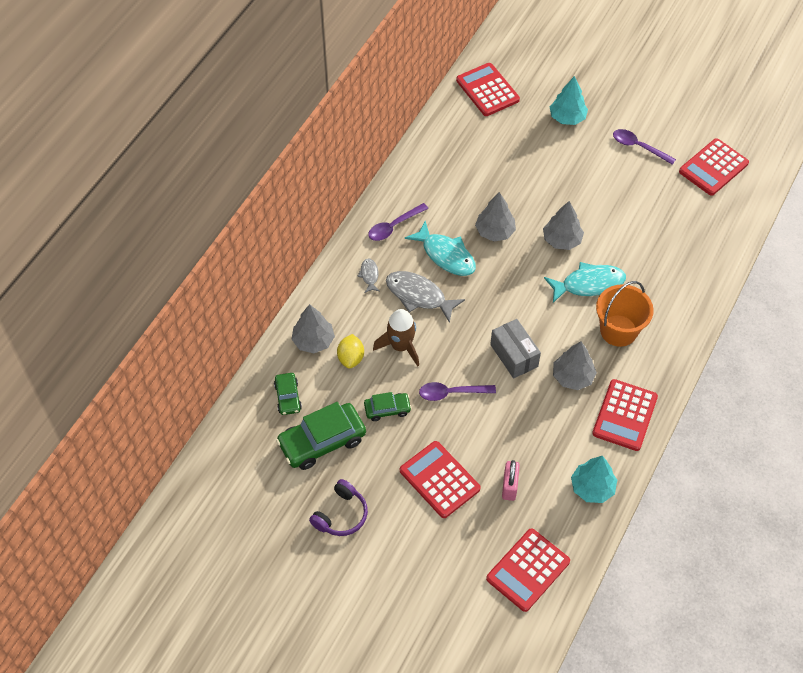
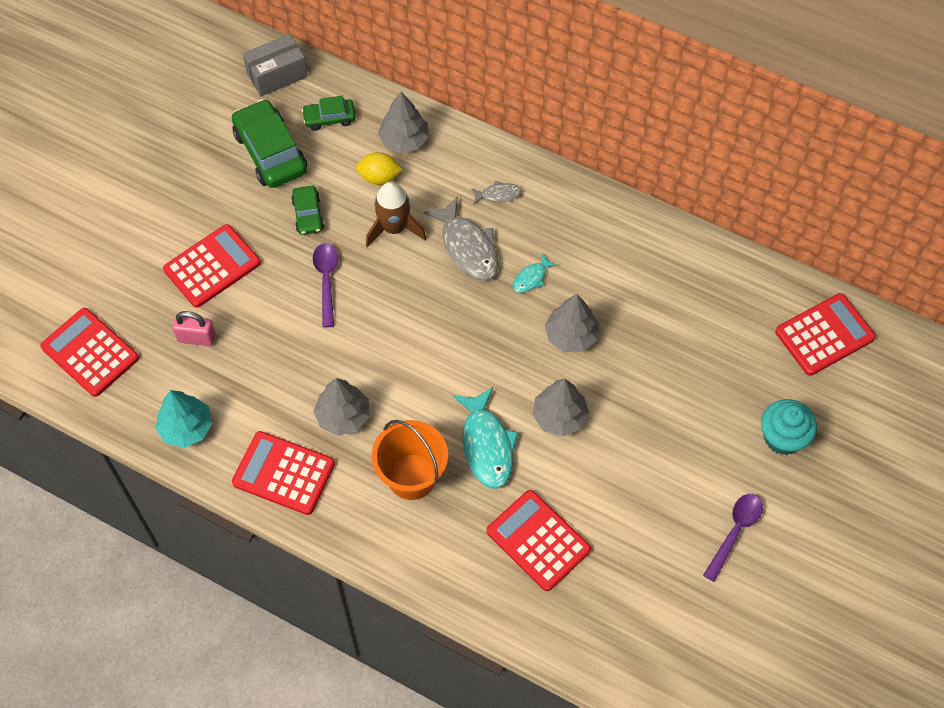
camera: 90 degrees right, 5 degrees up
(341, 514) = (178, 172): purple headphones -> none
(394, 226) = (575, 220): purple spoon -> none
(418, 296) = (468, 247): grey fish -> grey fish turned 120 degrees clockwise
(446, 255) = (531, 278): turquoise fish -> turquoise fish, size x0.51
(514, 355) = (377, 350): grey box -> grey box (277, 75)
(567, 118) = (782, 437): turquoise tree -> turquoise cupcake
(713, 167) = (703, 636): red calculator -> red calculator (538, 540)

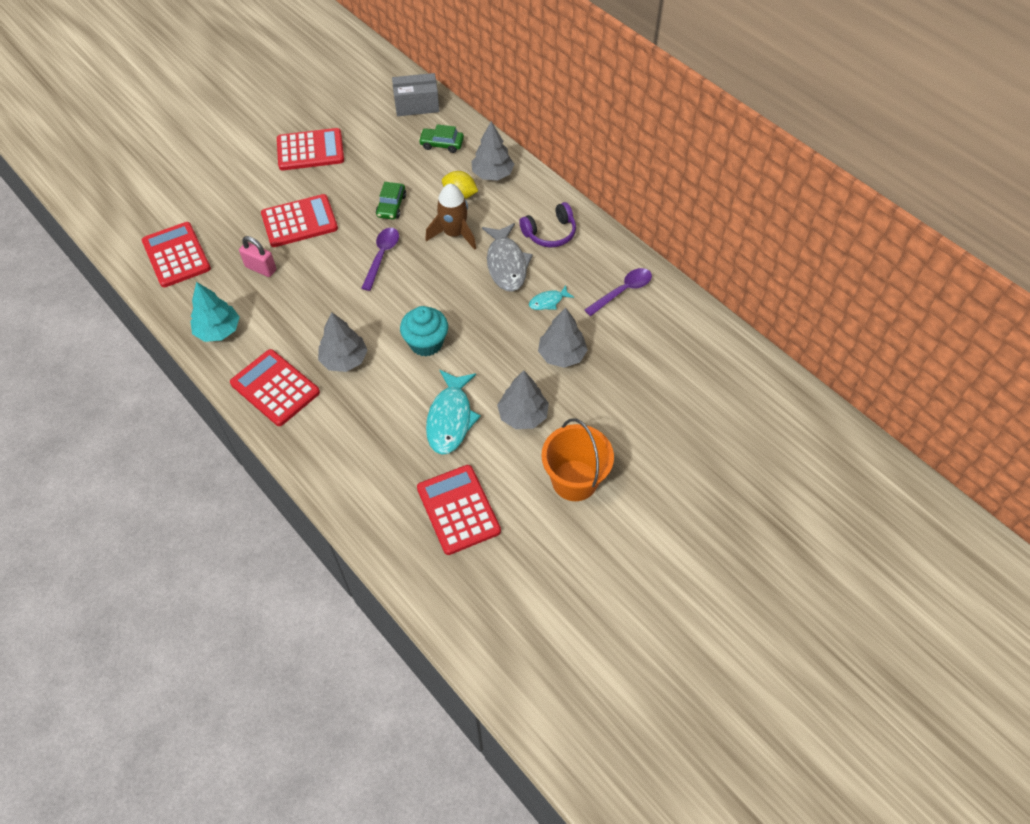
camera: 20 degrees right, 5 degrees down
(270, 152) = (385, 155): green car -> none
(412, 476) = (376, 423): orange bucket -> orange bucket (574, 480)
(498, 194) = (550, 233): grey fish -> purple headphones
(735, 532) = (638, 561): purple spoon -> purple spoon (623, 291)
(782, 437) = (715, 494): turquoise cupcake -> turquoise cupcake (426, 343)
(824, 335) = (788, 421): red calculator -> red calculator (310, 150)

